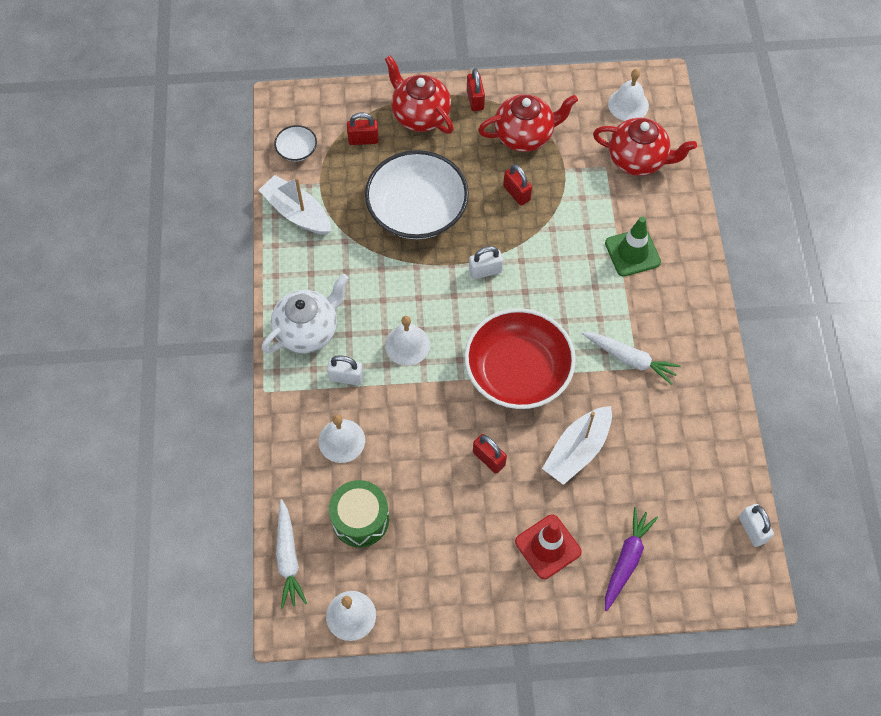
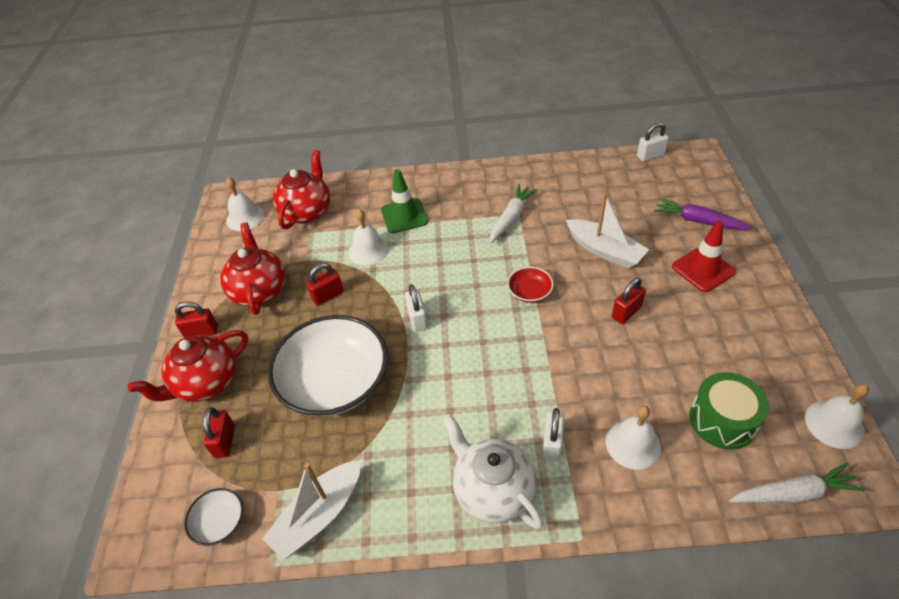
camera: 85 degrees left, 15 degrees down
(407, 345) = (506, 384): white bell -> white bell (368, 250)
(518, 371) = (529, 292): red bowl -> red bowl, size x0.43

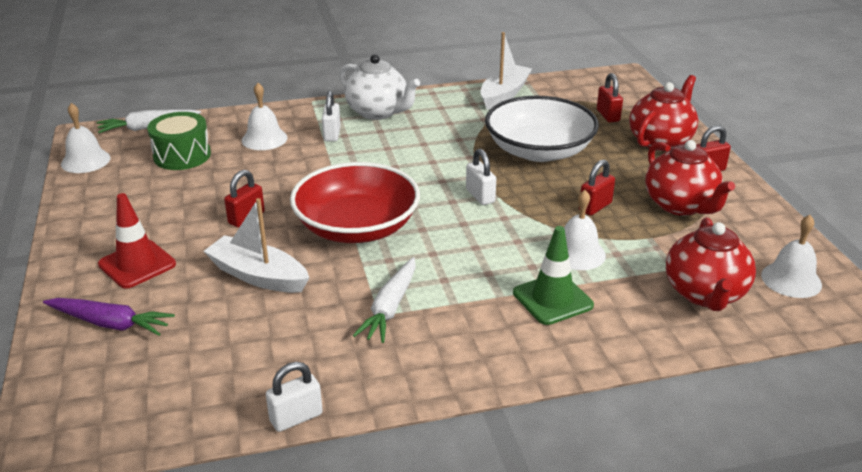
camera: 165 degrees right, 15 degrees down
(219, 522) = (574, 87): white bowl -> none
(529, 292) = (357, 227): red bowl -> red bowl, size x2.33
(650, 156) = (136, 439): white padlock -> white padlock (296, 417)

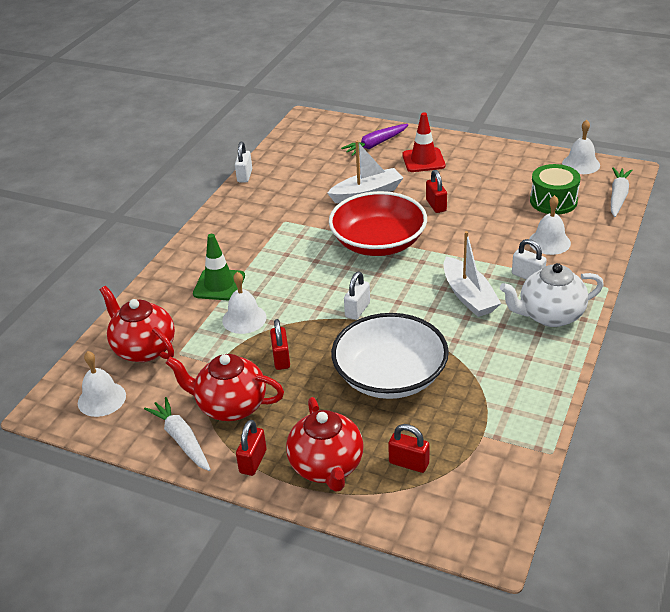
camera: 130 degrees right, 5 degrees up
(390, 308) = (285, 226): white carrot -> white carrot (181, 439)
(480, 196) = (357, 310): white padlock -> white padlock turned 75 degrees counterclockwise
(504, 94) = (521, 414): white boat -> white boat (468, 296)

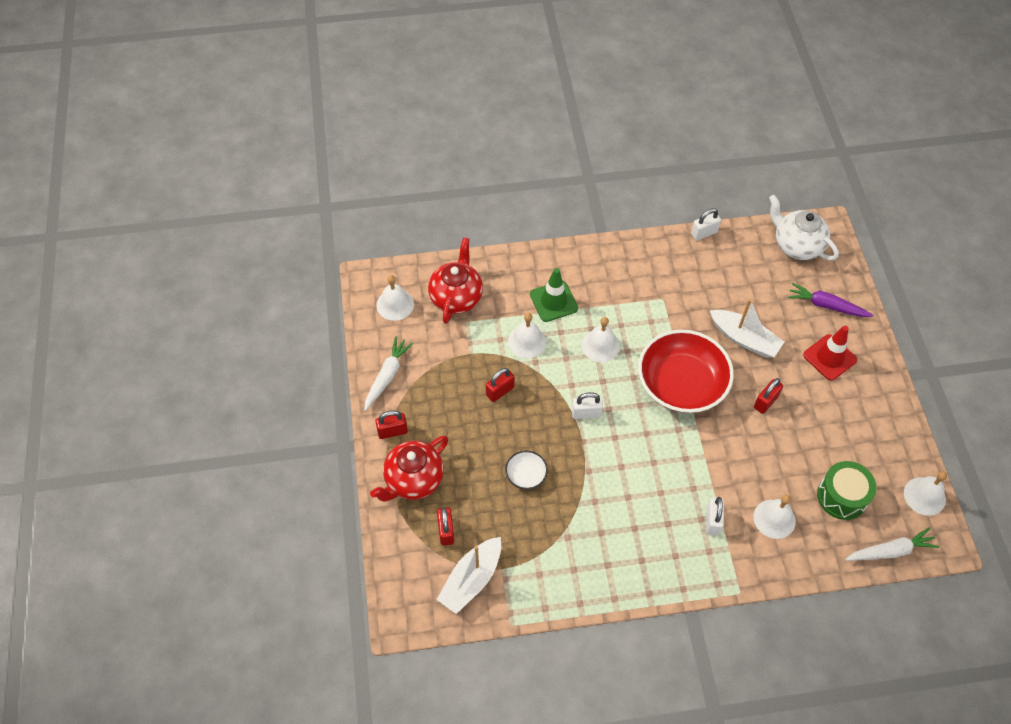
camera: 55 degrees right, 20 degrees up
(230, 406) = (434, 387): red teapot -> none
(295, 274) = (600, 345): none -> white bell
(390, 376) = (526, 475): white bowl -> white bowl, size x0.43
(468, 296) = (655, 486): white boat -> white boat (471, 580)
(549, 315) = (670, 560): white teapot -> white teapot (796, 245)

